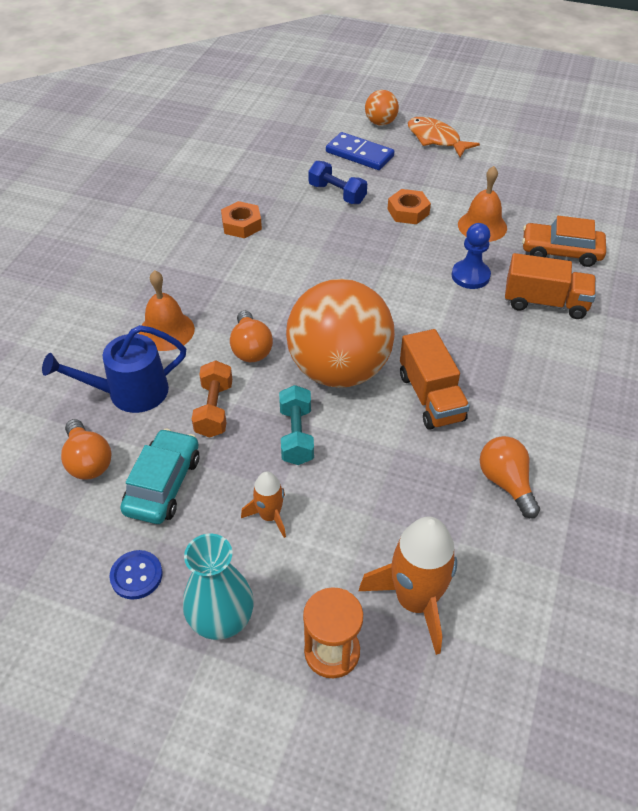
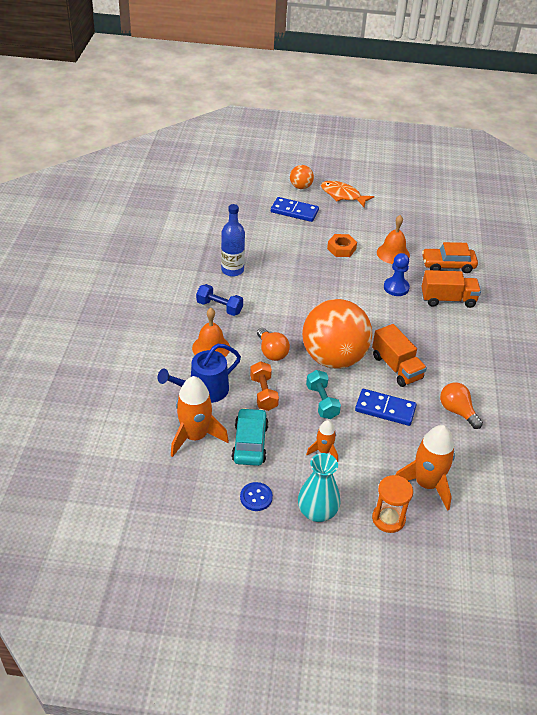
camera: 15 degrees left, 5 degrees down
(88, 461) = (195, 436): orange light bulb -> orange rocket
(241, 225) = (232, 270): orange nut -> blue bottle
(337, 194) = (289, 241): blue dumbbell -> blue dumbbell (219, 307)
(390, 461) = (385, 409): none -> blue domino

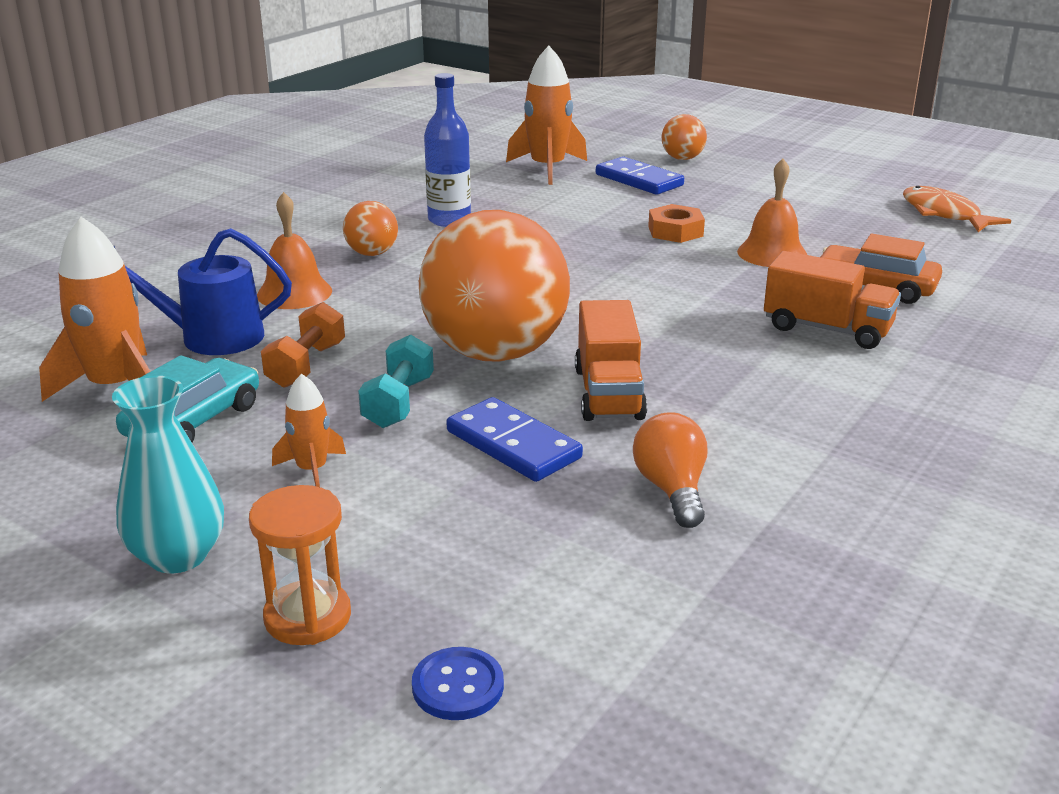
camera: 30 degrees right, 15 degrees down
(219, 307) = (372, 253): blue dumbbell -> orange ball
(256, 497) = (98, 497): blue button -> blue button (458, 686)
(272, 352) = (390, 320): orange light bulb -> none
(342, 195) = (749, 177): orange fish -> orange fish (944, 214)
(396, 287) = (730, 293): blue pawn -> none
(426, 484) = (464, 586): orange rocket -> orange rocket (547, 168)

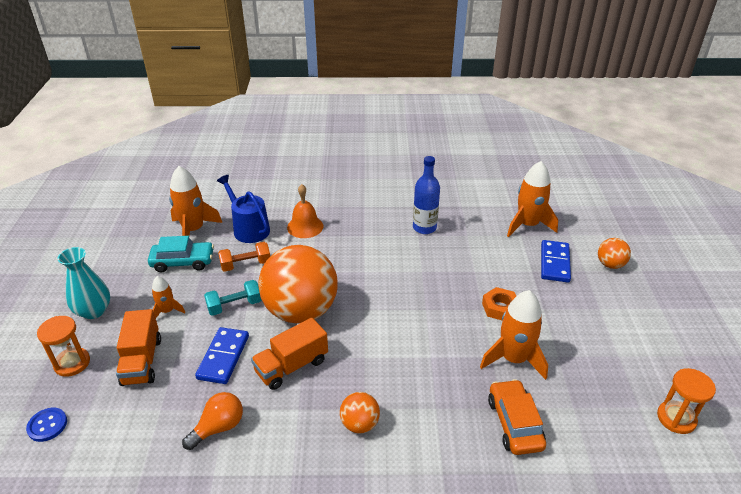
camera: 55 degrees right, 10 degrees up
(372, 253) = (363, 225): orange ball -> orange ball (359, 424)
(772, 253) = (513, 359): orange bell -> orange rocket
(827, 329) = (434, 422): orange truck -> orange truck (142, 361)
(944, 214) = (676, 418): orange fish -> orange hourglass

